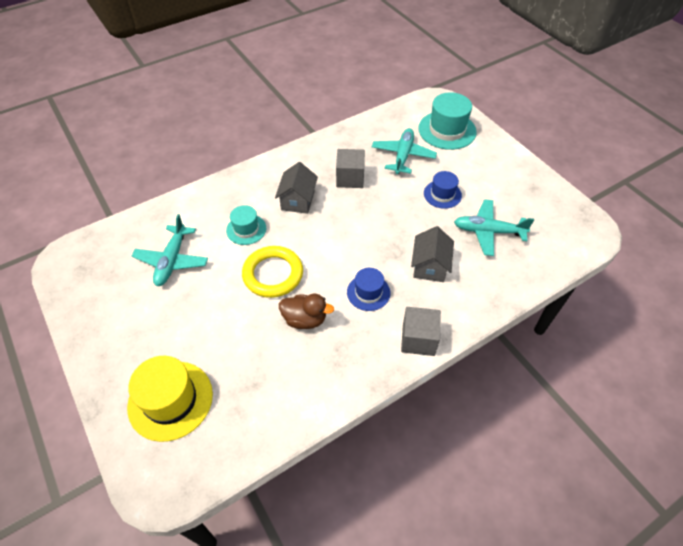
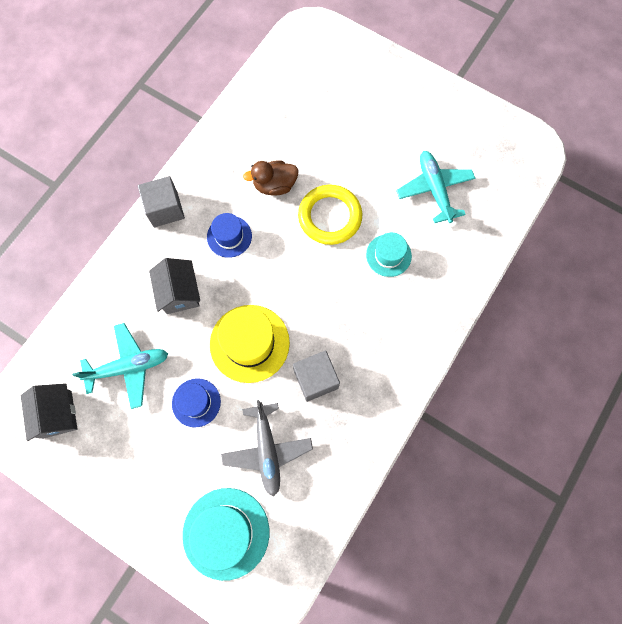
camera: 155 degrees right, 20 degrees up
(170, 400) = (343, 79): yellow hat -> yellow hat (249, 343)
(298, 200) = (357, 318): grey house -> grey house (57, 414)
(403, 156) = (267, 450): turquoise plane -> grey plane

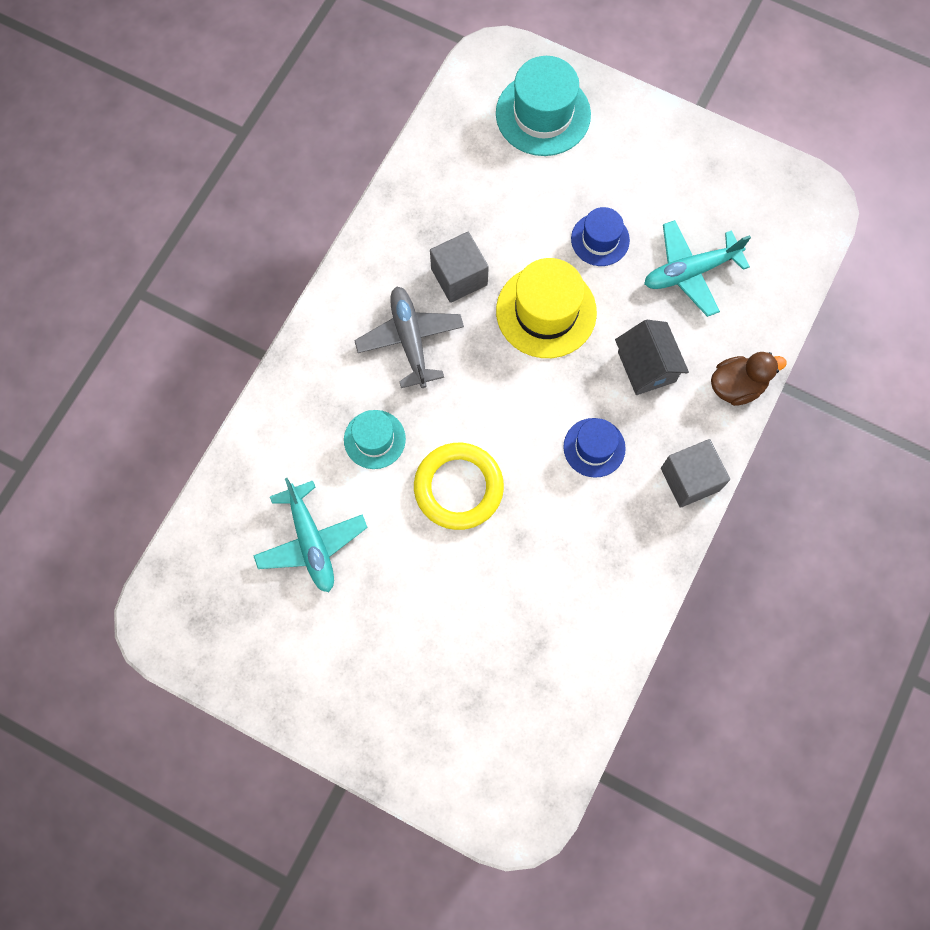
camera: 175 degrees right, 0 degrees up
(57, 414) = (761, 214): grey house -> none
(267, 450) = (508, 196): grey plane -> grey plane (410, 340)
(275, 185) = (541, 528): brown duck -> brown duck (737, 386)

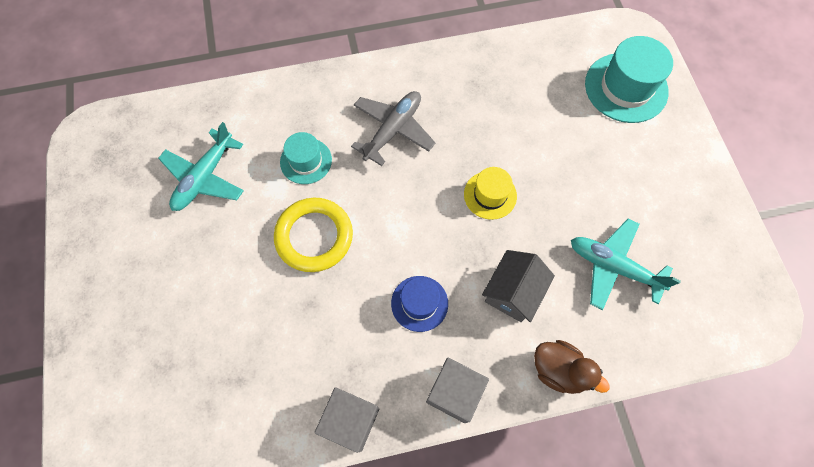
camera: 50 degrees right, 5 degrees down
(459, 277) = (463, 125): grey cube -> grey cube (350, 420)
(546, 311) = (490, 195): yellow hat -> yellow hat, size x0.59
(600, 239) = (575, 189): blue hat -> none

